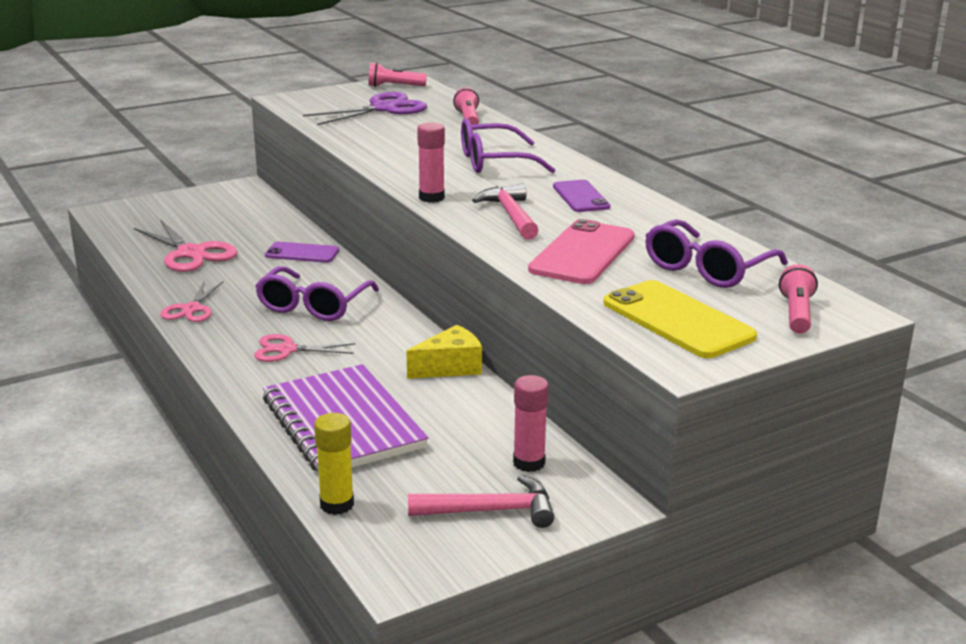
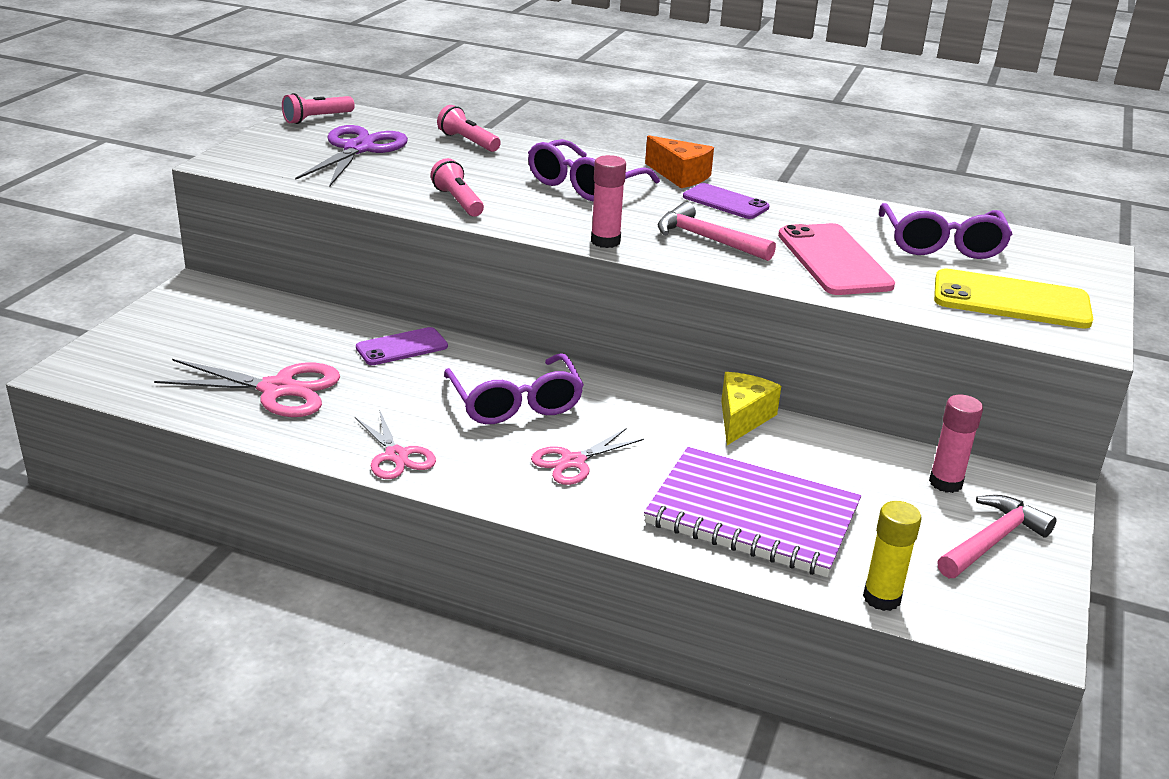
camera: 40 degrees left, 5 degrees up
(583, 173) = (680, 176): none -> orange cheese
(797, 313) = (1065, 265): pink flashlight -> pink flashlight (458, 201)

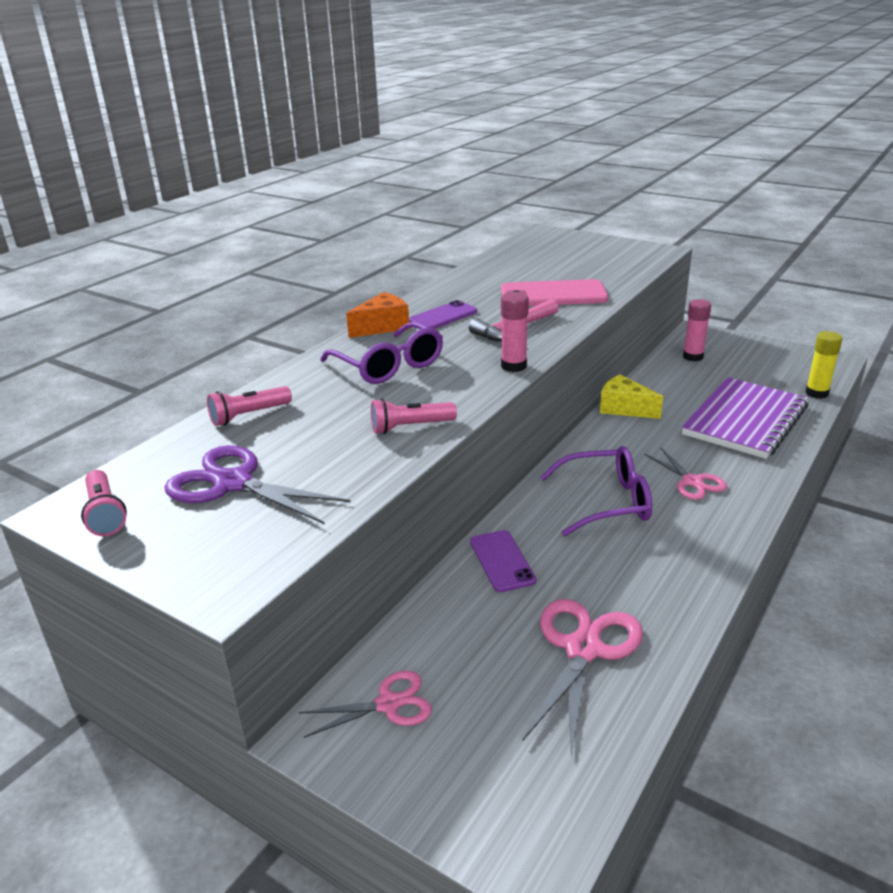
camera: 75 degrees left, 0 degrees up
(396, 456) = (698, 570): pink scissors -> pink scissors (388, 704)
(942, 245) = (530, 264): purple glasses -> none
(992, 540) = (749, 354): pink hammer -> none
(1011, 300) = (612, 259): yellow phone -> none

